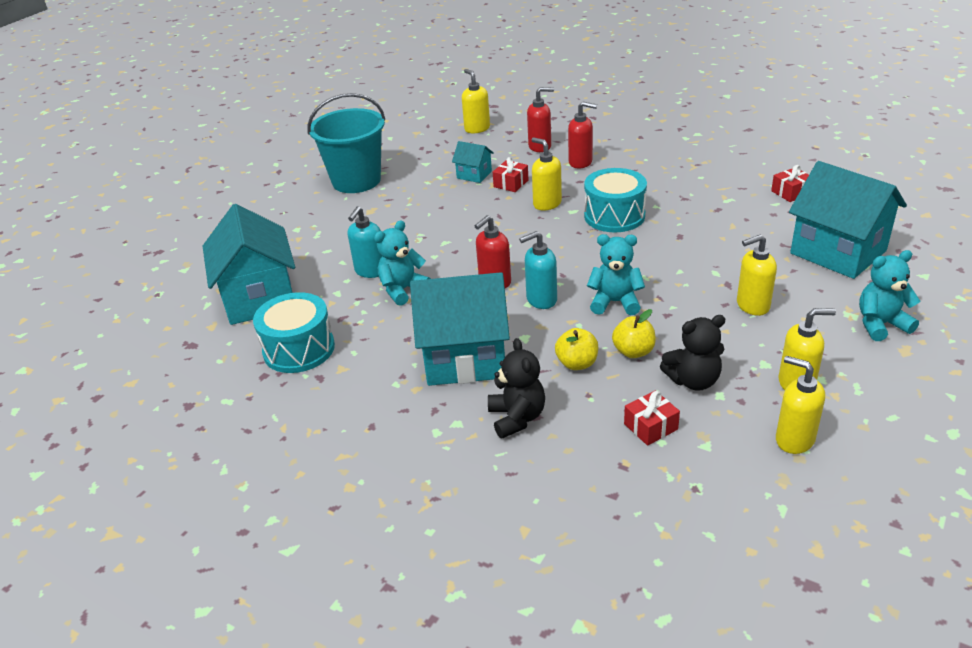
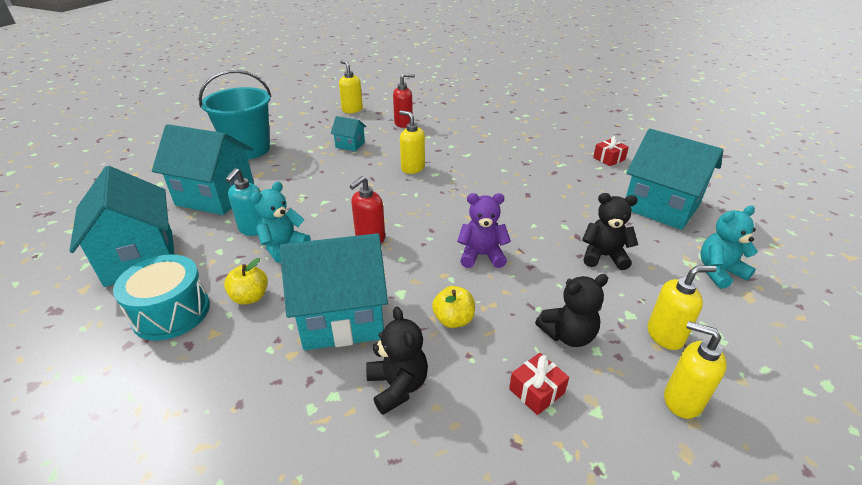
camera: 10 degrees left, 0 degrees up
(326, 235) = (216, 196): none -> turquoise house
(511, 183) = (381, 152): red gift -> none
(541, 300) = (413, 254): turquoise soap dispenser -> none
(580, 162) = (437, 135): red soap dispenser -> none
(614, 216) = (470, 178): turquoise drum -> none
(615, 302) = (481, 255): turquoise teddy bear -> purple teddy bear
(633, 351) = (506, 305): yellow apple -> yellow apple (250, 297)
(752, 305) = (603, 256): yellow soap dispenser -> black teddy bear

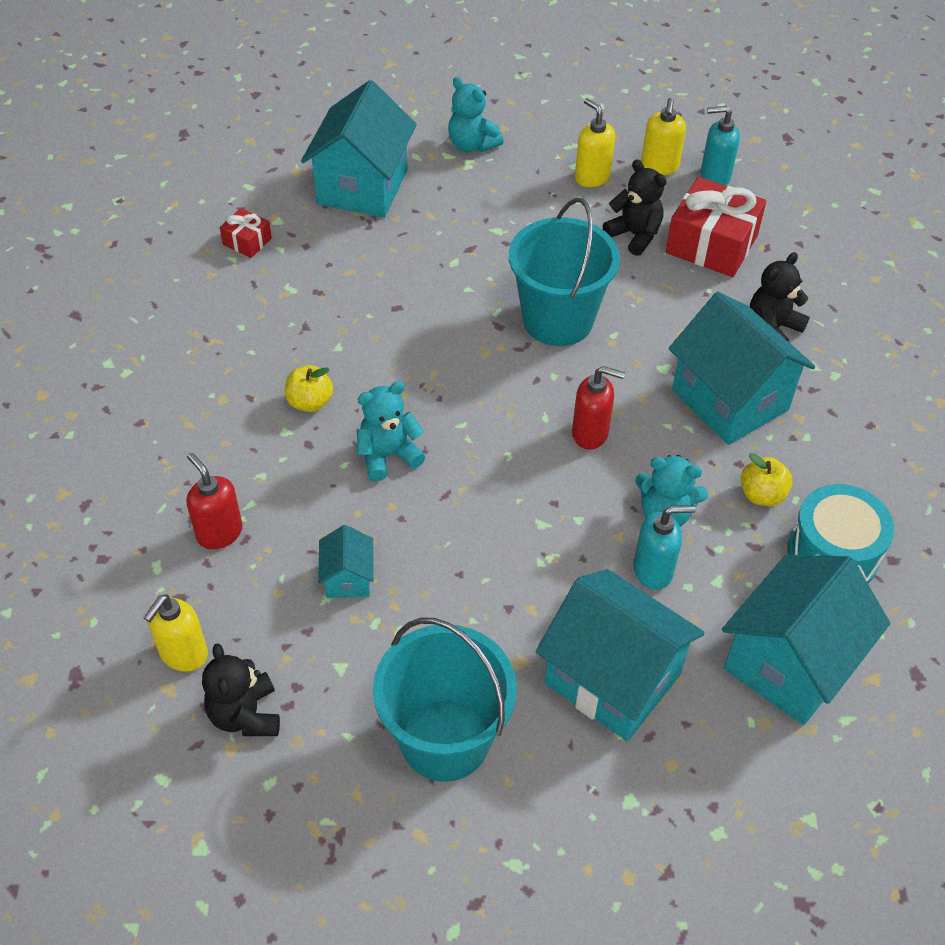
camera: 115 degrees left, 15 degrees up
(216, 196) = (612, 679): turquoise house -> turquoise house turned 45 degrees counterclockwise
(412, 168) = (388, 455): yellow soap dispenser -> turquoise teddy bear
(453, 320) = (671, 315): yellow apple -> yellow apple (310, 402)
(481, 255) = (558, 320): purple teddy bear -> turquoise bucket
(536, 391) = (711, 244): red gift -> red gift, size x2.03
(603, 256) = (496, 224): black teddy bear -> black teddy bear (245, 715)
(659, 450) = (714, 177): none -> turquoise soap dispenser

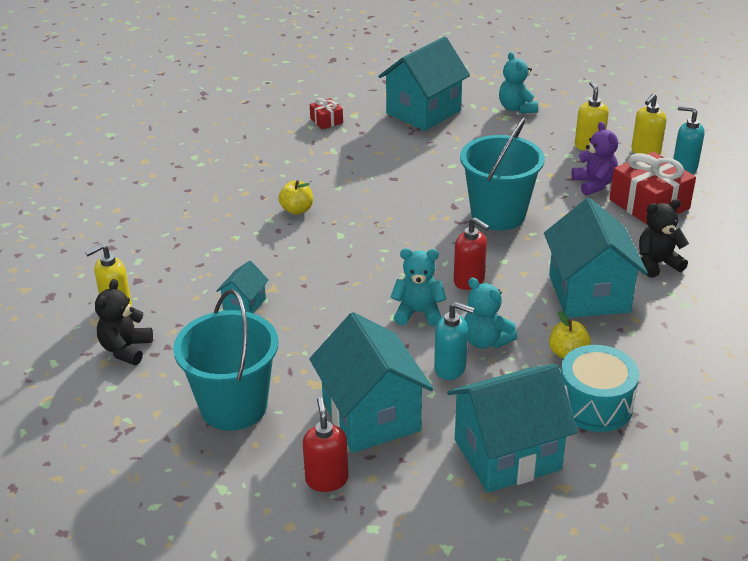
camera: 30 degrees right, 15 degrees down
(219, 533) = (187, 256): red soap dispenser -> red soap dispenser (327, 479)
(388, 455) = (323, 251): turquoise teddy bear -> turquoise teddy bear (418, 313)
(634, 235) = (594, 184): black teddy bear -> purple teddy bear

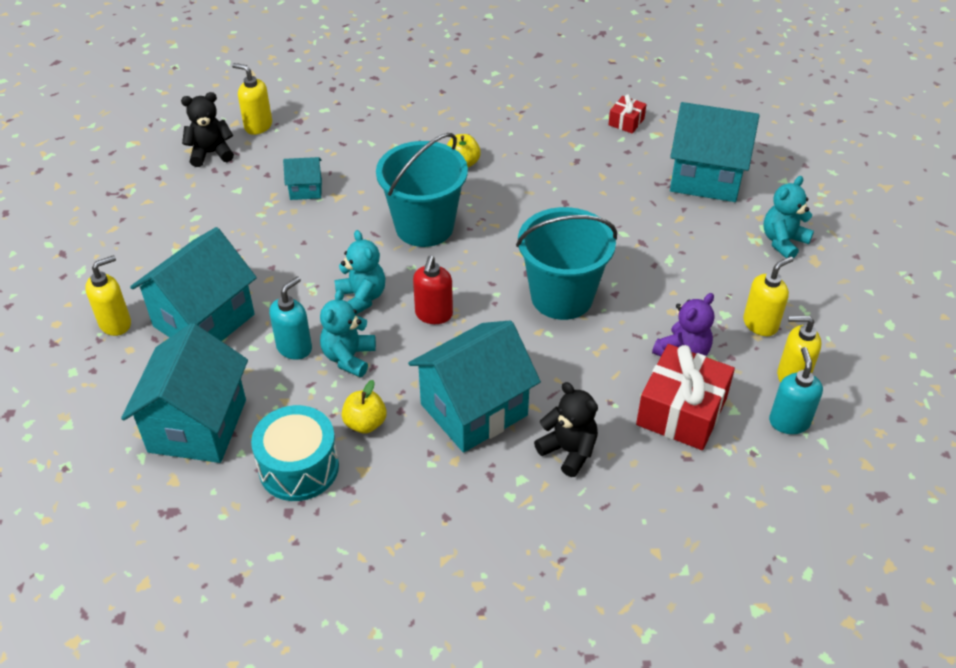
camera: 60 degrees right, 10 degrees up
(234, 406) = (175, 238): turquoise bucket -> turquoise bucket (424, 227)
(327, 479) = (116, 323): red soap dispenser -> yellow soap dispenser
(450, 368) = (294, 347): turquoise soap dispenser -> turquoise soap dispenser turned 135 degrees counterclockwise
(507, 454) = (197, 426): turquoise house -> turquoise house turned 60 degrees clockwise

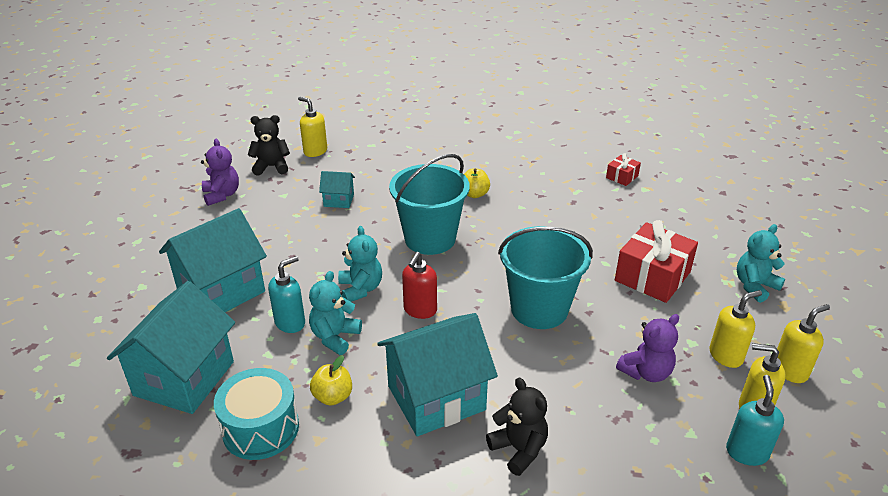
camera: 10 degrees right, 10 degrees down
(116, 323) = (148, 285): yellow soap dispenser -> yellow soap dispenser (790, 371)
(162, 198) = (222, 195): none -> purple teddy bear
(681, 411) = (637, 427): red gift -> red gift (652, 276)
(706, 177) = (687, 226): turquoise house -> none

